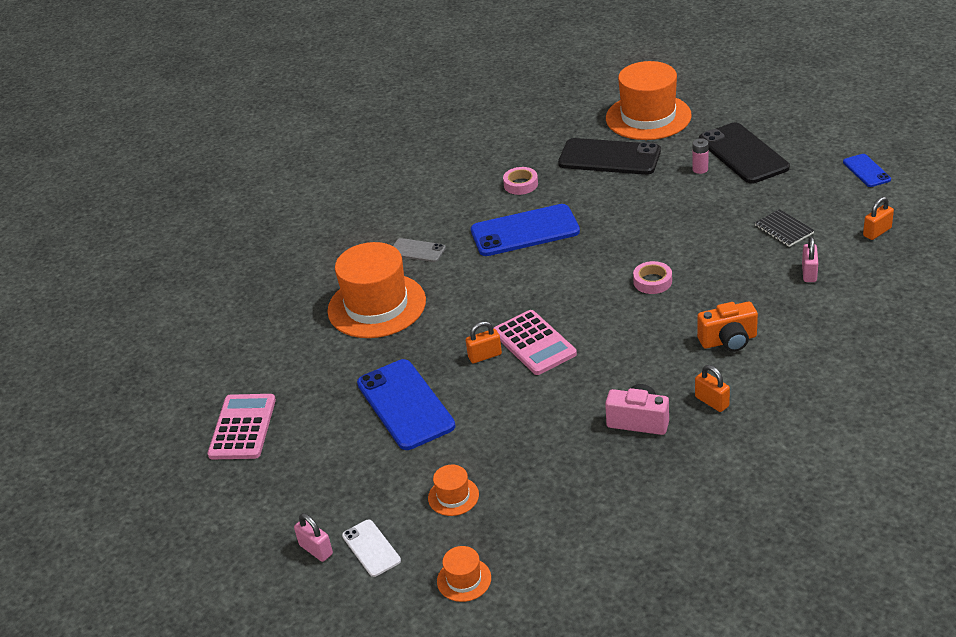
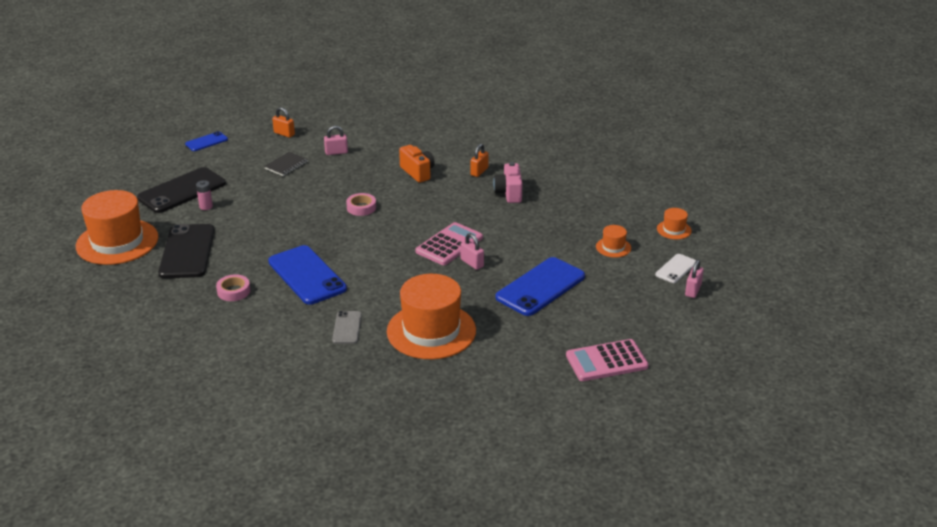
camera: 115 degrees left, 5 degrees down
(485, 356) = (472, 263): orange padlock -> pink padlock

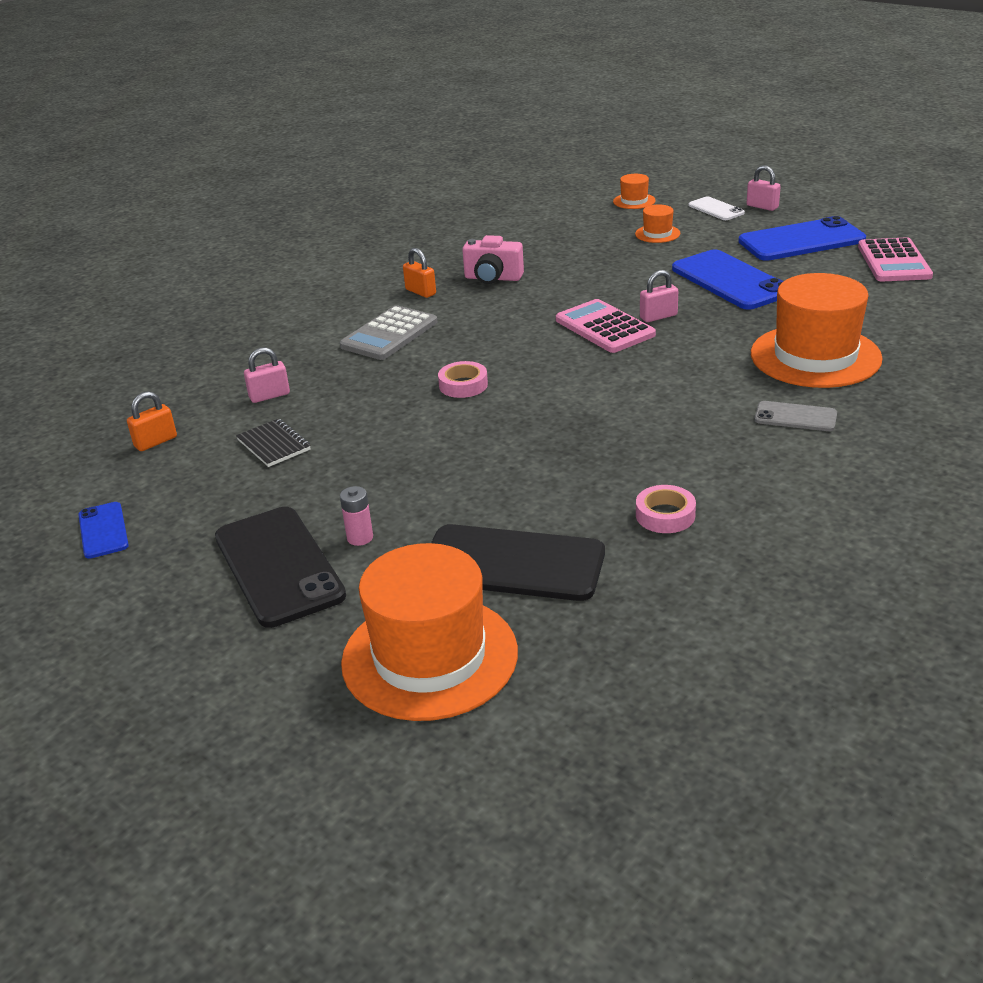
camera: 70 degrees left, 0 degrees up
(307, 275) = (641, 443): blue phone -> blue phone (801, 241)
(336, 152) = (269, 396): pink padlock -> pink padlock turned 60 degrees clockwise
(418, 172) = (389, 334): orange camera -> grey calculator

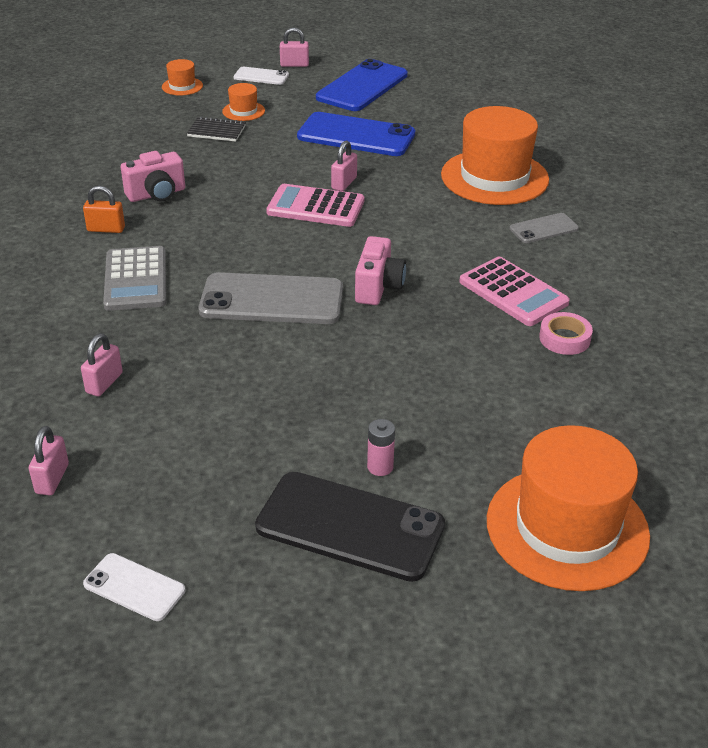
camera: 45 degrees left, 5 degrees up
(103, 530) = (134, 587): blue phone -> white phone
(155, 442) = (52, 479): orange padlock -> pink padlock
(274, 445) = (180, 426): black notebook -> black notebook (216, 131)
(463, 385) = (272, 300): pink tape -> grey phone
(512, 564) = (520, 426): black phone -> none
(561, 408) = (378, 287): none -> pink camera
(893, 261) = (447, 86): pink calculator -> pink calculator (513, 292)

